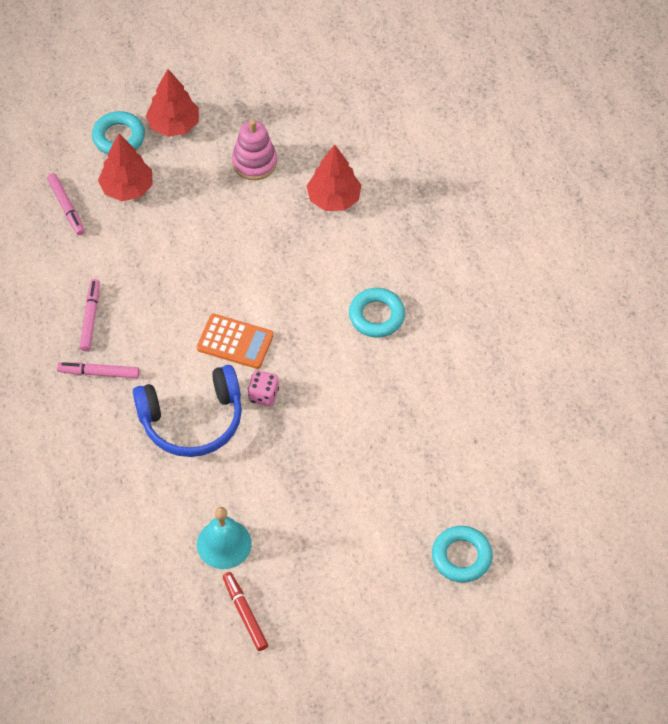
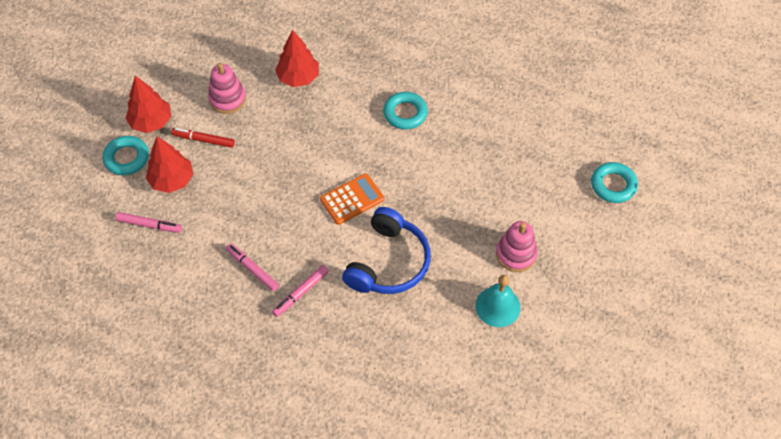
camera: 50 degrees left, 0 degrees up
(245, 613) = (559, 329): red marker -> red marker (203, 140)
(263, 395) = (406, 210): pink dice -> none
(297, 521) = (516, 254): none -> pink stacking toy

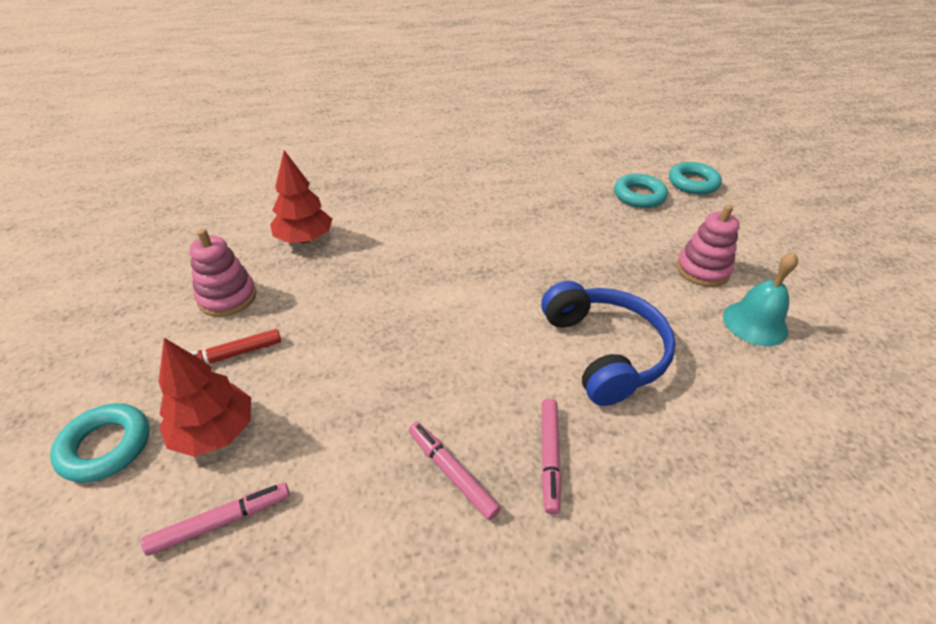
camera: 40 degrees left, 15 degrees down
(151, 122) = (121, 377): red tree -> none
(252, 269) = (451, 473): pink marker -> pink marker turned 45 degrees clockwise
(352, 199) = (490, 314): orange calculator -> none
(405, 113) = (456, 216): turquoise ring -> turquoise ring (639, 196)

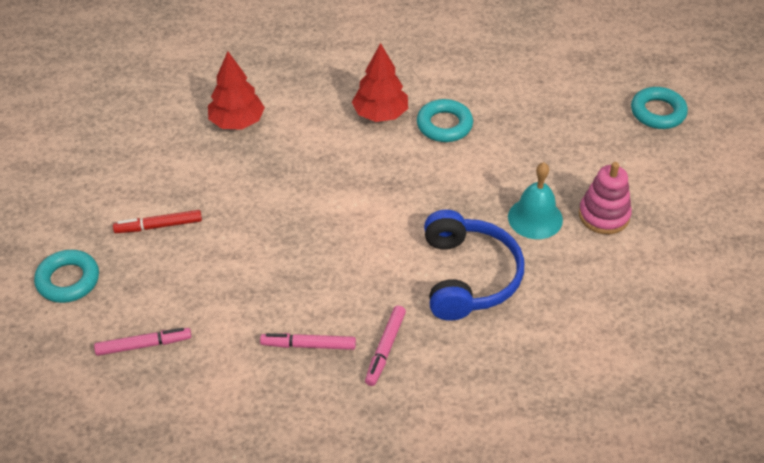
camera: 15 degrees right, 5 degrees up
(215, 431) = (144, 284): red tree -> red tree (380, 114)
(227, 297) = (162, 172): pink stacking toy -> none
(451, 473) = (308, 345): pink marker -> pink marker turned 60 degrees counterclockwise
(639, 196) = (588, 120): turquoise ring -> turquoise ring (444, 125)
(755, 323) = (620, 275): turquoise bell -> turquoise bell (535, 218)

